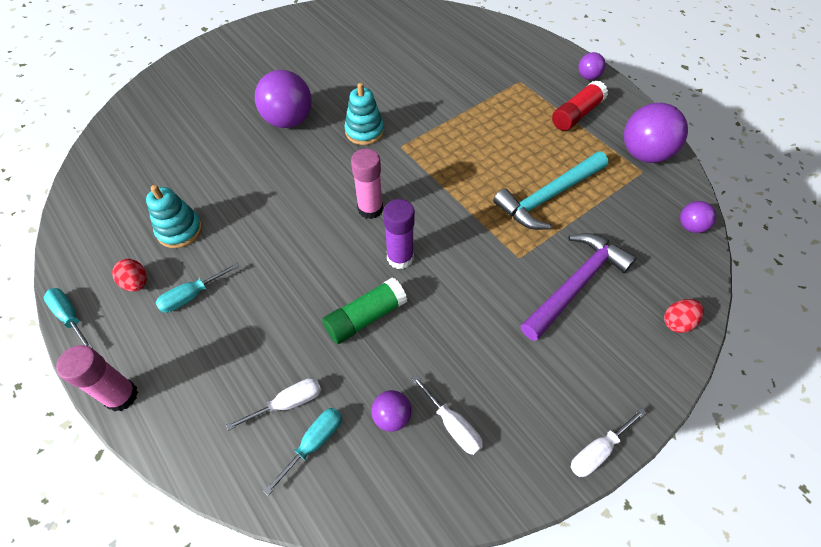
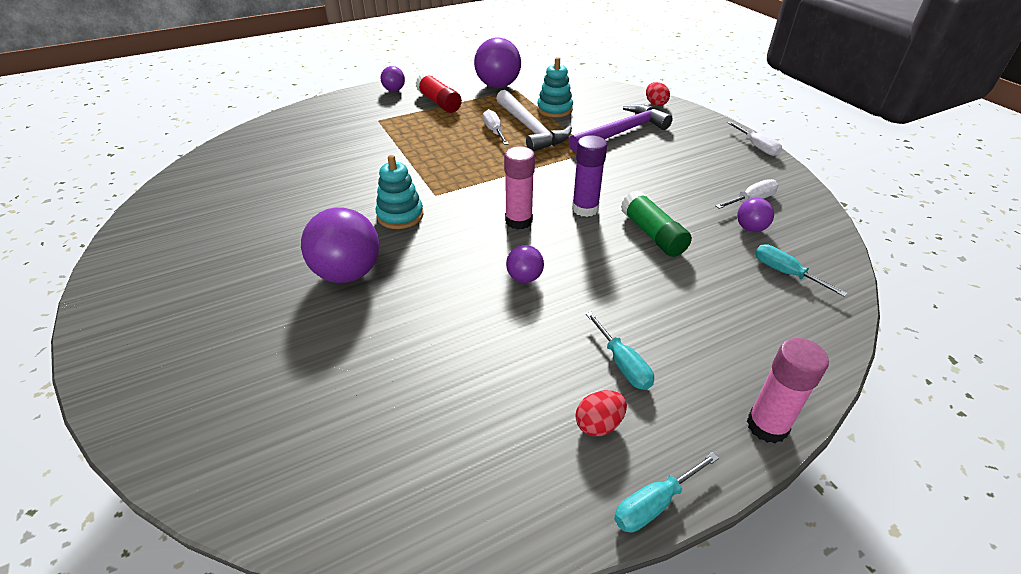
camera: 80 degrees left, 15 degrees down
(180, 230) = (513, 380): turquoise stacking toy -> turquoise stacking toy (554, 109)
(288, 403) = (750, 287): white screwdriver -> white screwdriver (494, 131)
(548, 196) = (530, 129): turquoise hammer -> white hammer
(576, 284) = (621, 132): purple hammer -> purple hammer turned 90 degrees clockwise
(690, 226) = (574, 84): purple ball -> purple ball (524, 278)

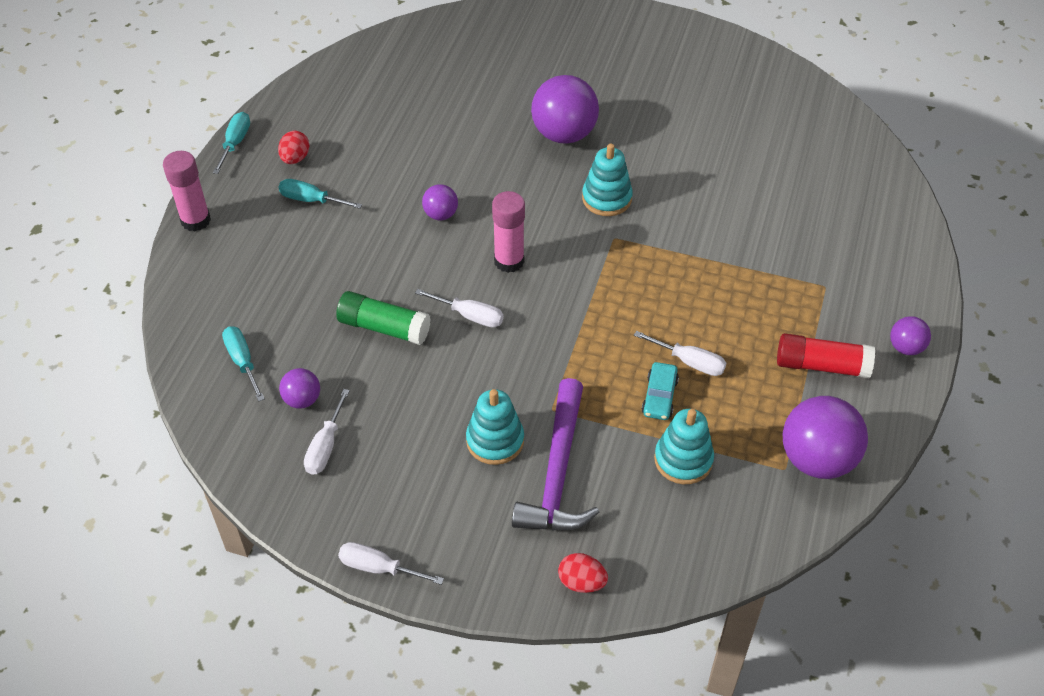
camera: 135 degrees right, 10 degrees up
(530, 129) = (659, 397): white hammer -> turquoise car
(585, 209) = (470, 316): purple glue stick -> white screwdriver
(640, 155) = (495, 441): none -> turquoise stacking toy
(785, 273) = (242, 361): turquoise screwdriver -> turquoise screwdriver turned 120 degrees counterclockwise

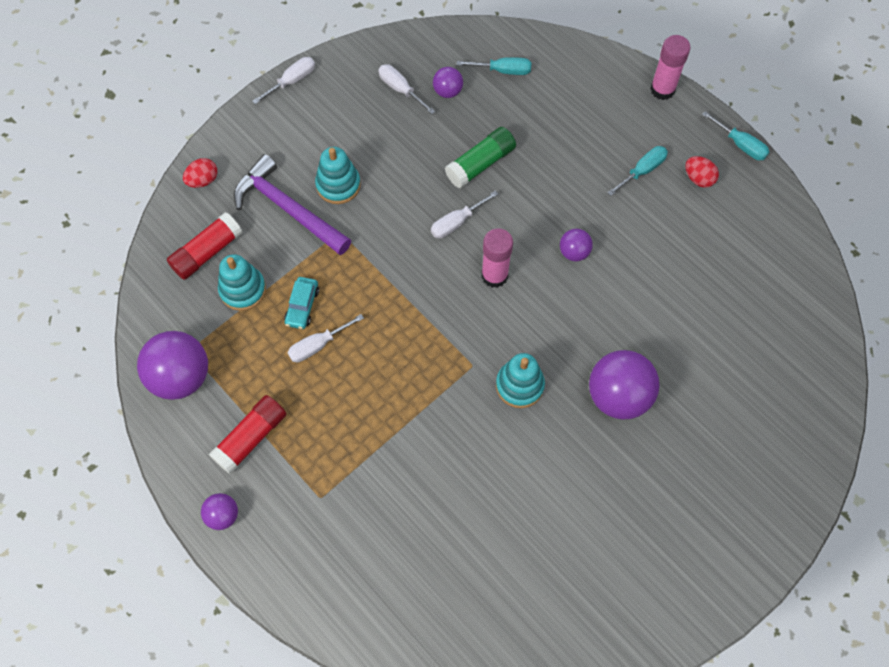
camera: 120 degrees right, 15 degrees up
(659, 397) = (302, 306): turquoise car -> turquoise car turned 120 degrees counterclockwise
(667, 520) = (207, 252): none -> red glue stick

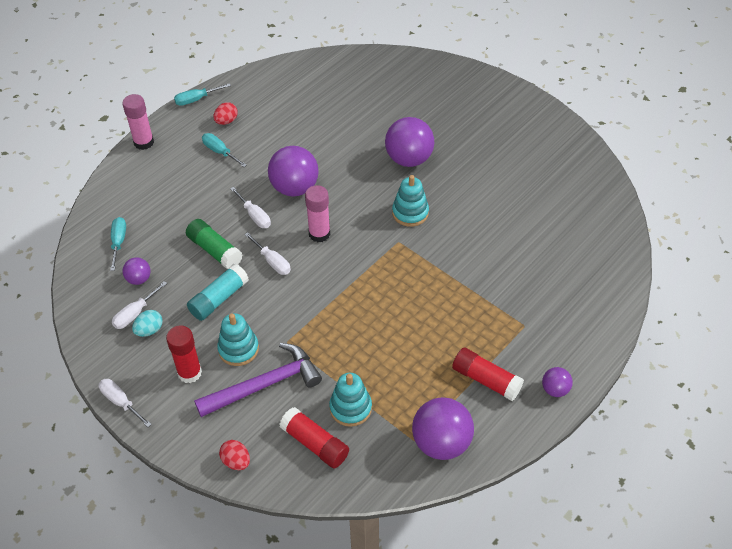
camera: 95 degrees left, 15 degrees down
(288, 209) = (265, 385): purple hammer -> purple hammer turned 150 degrees counterclockwise
(302, 306) = (361, 360): turquoise car -> none
(316, 140) = (189, 373): none -> red glue stick
(317, 345) = (396, 344): white screwdriver -> white screwdriver (254, 216)
(376, 103) = (149, 330): none -> turquoise egg
(409, 167) = (219, 299): none -> turquoise glue stick
(574, 252) = (294, 188): purple ball -> purple ball, size x1.97
(740, 145) = (196, 99): turquoise screwdriver -> turquoise screwdriver turned 150 degrees counterclockwise

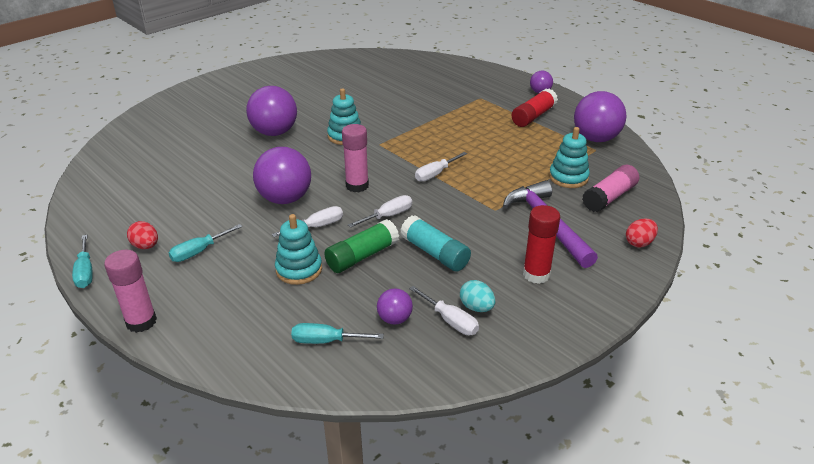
camera: 85 degrees left, 15 degrees down
(121, 402) = (581, 329): white screwdriver -> white screwdriver (435, 174)
(238, 349) = (504, 240): turquoise stacking toy -> turquoise stacking toy (299, 269)
(315, 444) = (609, 197): red glue stick -> pink glue stick

